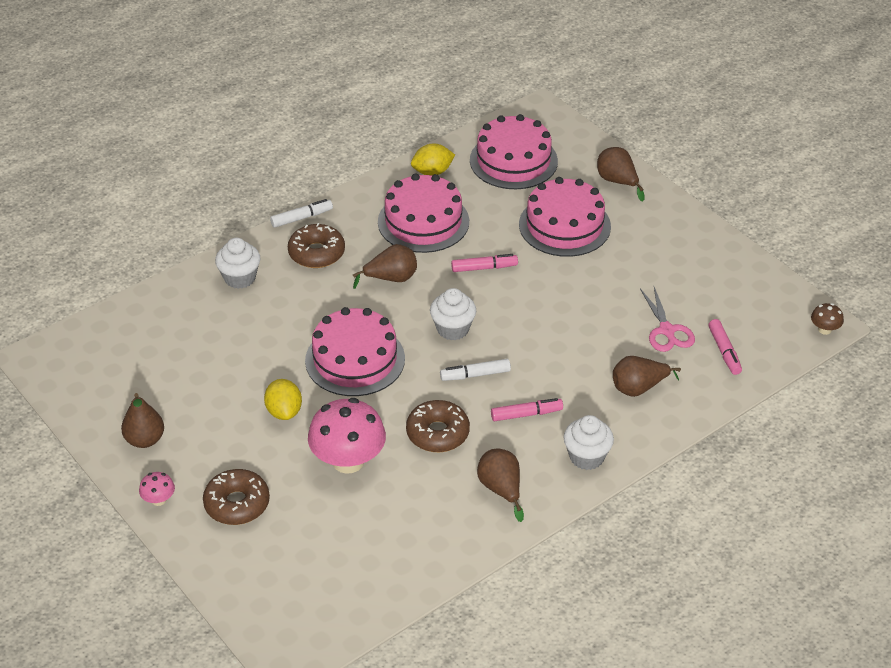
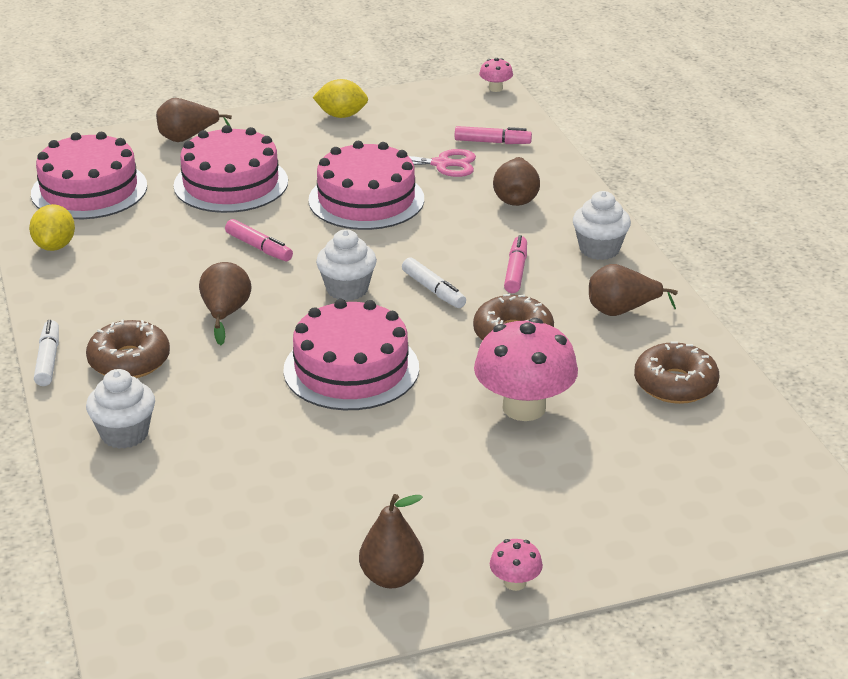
camera: 70 degrees left, 10 degrees down
(237, 504) = (555, 511): brown donut -> brown donut (675, 384)
(284, 411) = (409, 442): yellow lemon -> yellow lemon (341, 115)
(423, 221) = (141, 271): pink cake -> pink cake (366, 199)
(475, 375) = (433, 290): white marker -> white marker turned 45 degrees counterclockwise
(484, 268) = (259, 247): pink marker -> pink marker turned 120 degrees clockwise
(824, 329) = (495, 88): brown mushroom -> pink mushroom

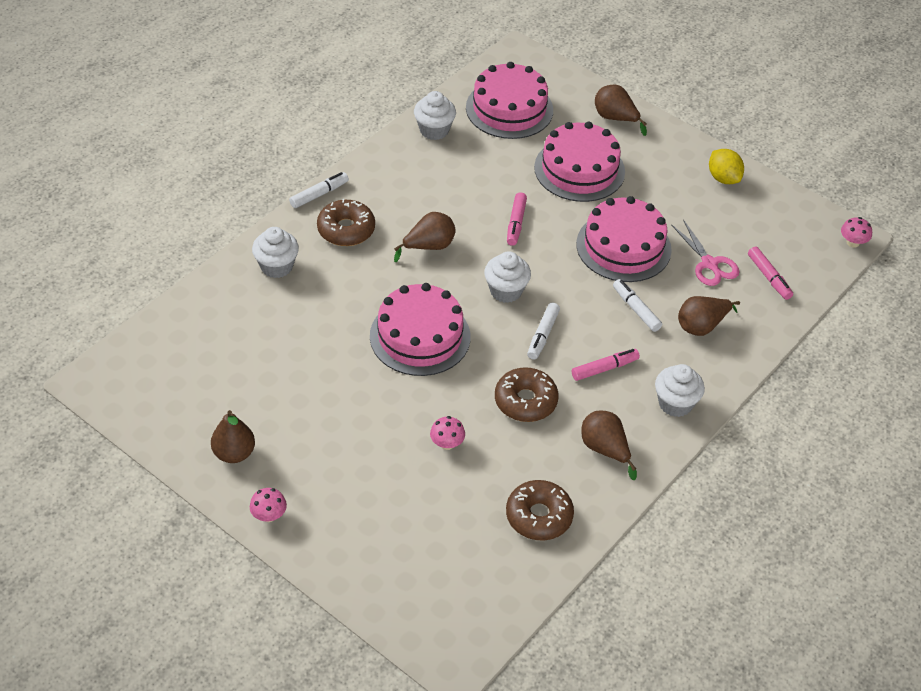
camera: 55 degrees right, 15 degrees up
(55, 246) = (434, 130): yellow lemon -> white cupcake
(457, 224) = (636, 309): none -> white marker
(524, 407) = (447, 443): pink mushroom -> pink mushroom, size x0.45

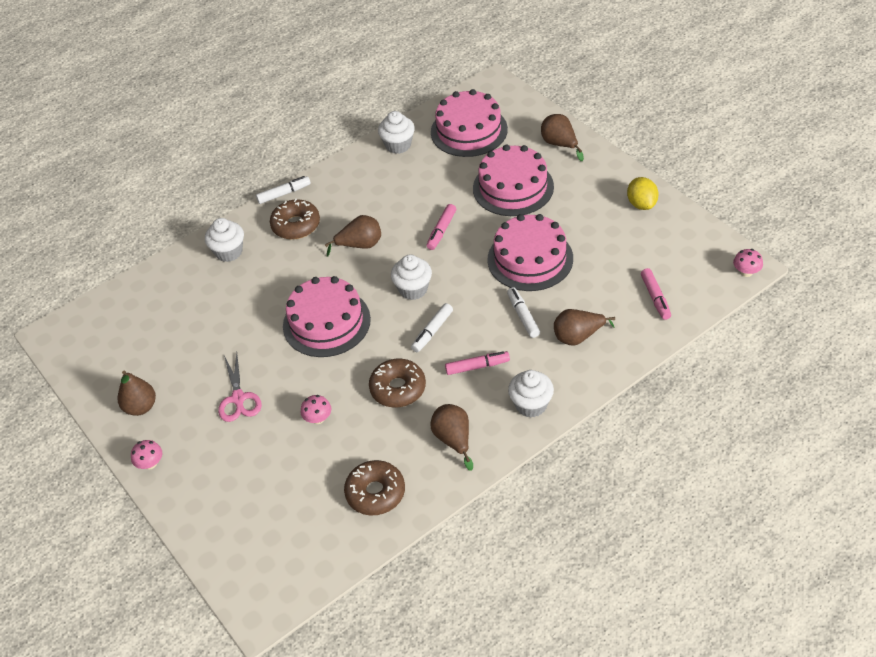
camera: 20 degrees right, 0 degrees up
(709, 264) = (603, 280): pink scissors -> pink scissors (238, 398)

